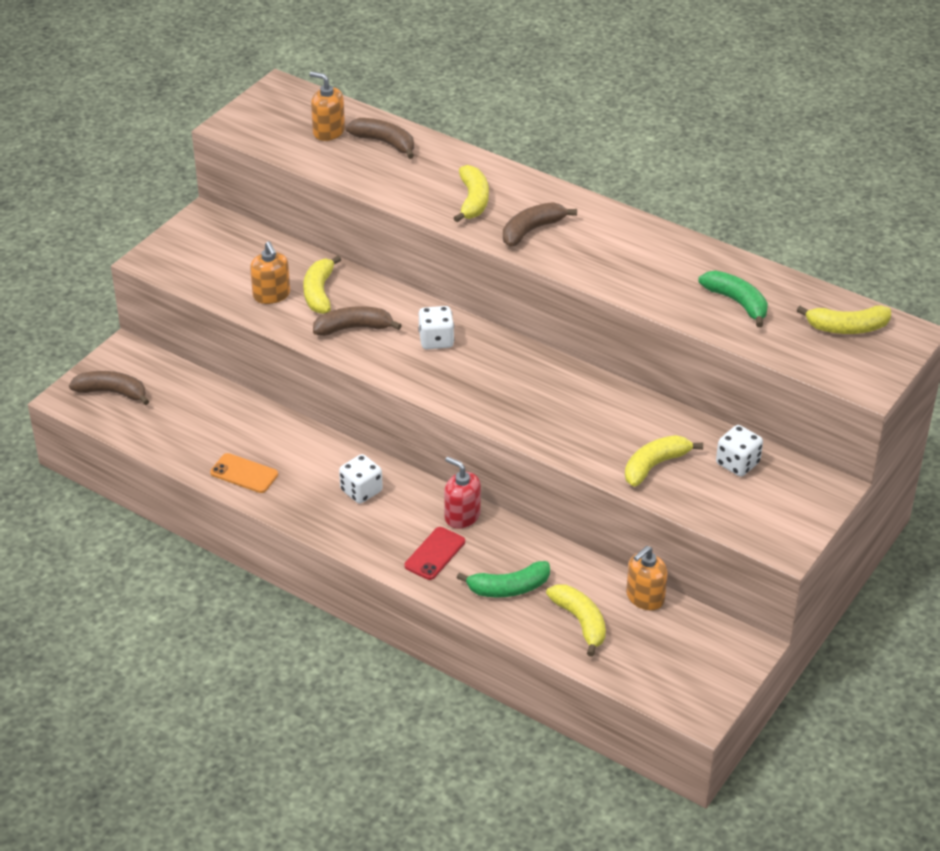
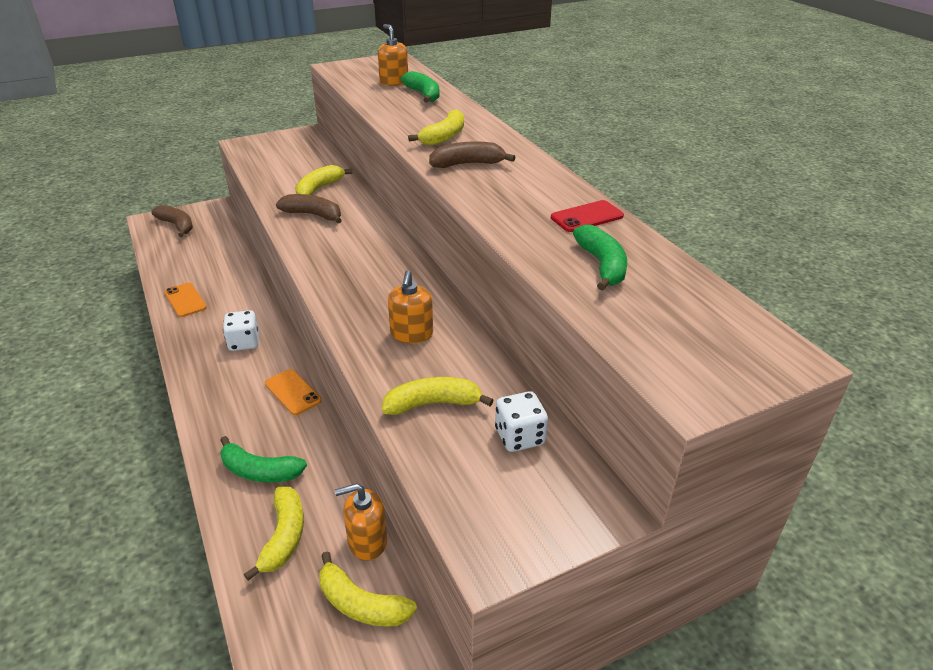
camera: 30 degrees right, 5 degrees down
(271, 295) = (287, 181): orange soap dispenser -> orange soap dispenser (411, 334)
(384, 143) = (424, 95): brown banana -> green banana
(435, 554) = (238, 413): red phone -> red phone (587, 217)
(436, 340) = (361, 241): white dice -> none
(462, 516) = (293, 392): red soap dispenser -> orange phone
(847, 328) = (711, 326): yellow banana -> yellow banana (361, 604)

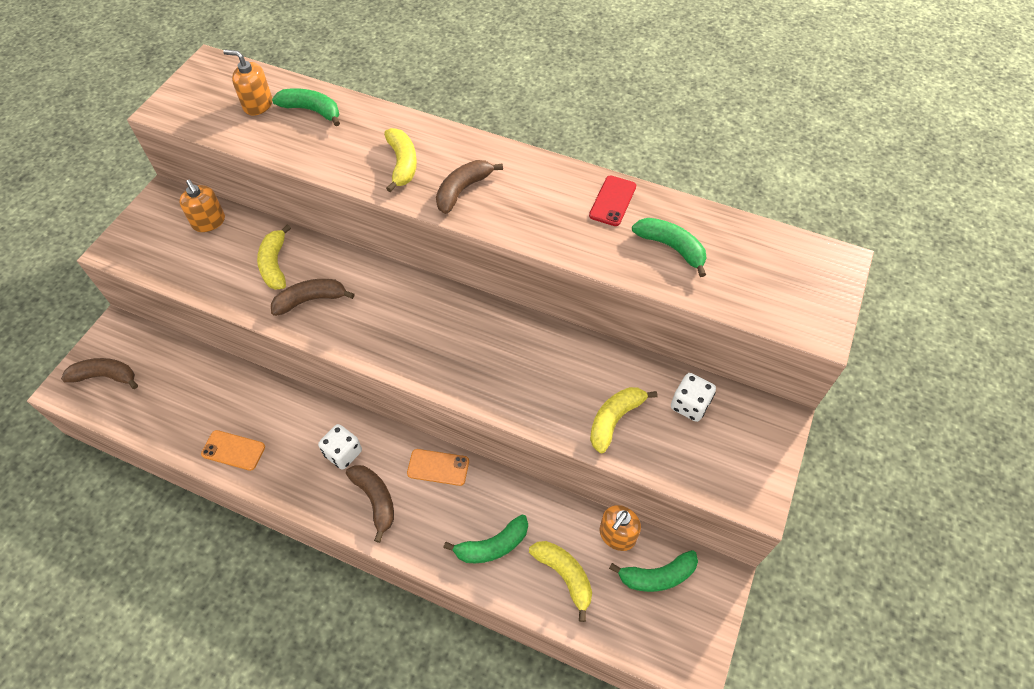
camera: 40 degrees left, 20 degrees up
(224, 383) = (375, 500): none -> brown banana
(361, 604) = (657, 576): yellow banana -> green banana
(411, 334) = (535, 371): orange soap dispenser -> orange soap dispenser (209, 222)

